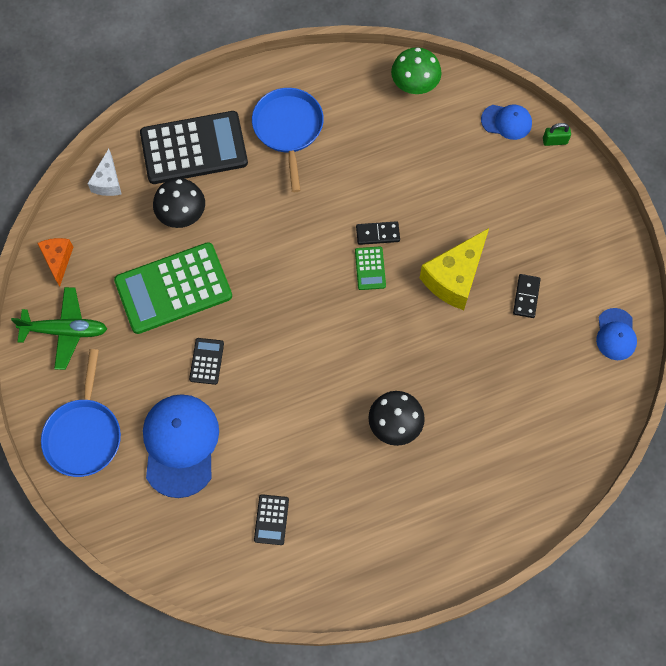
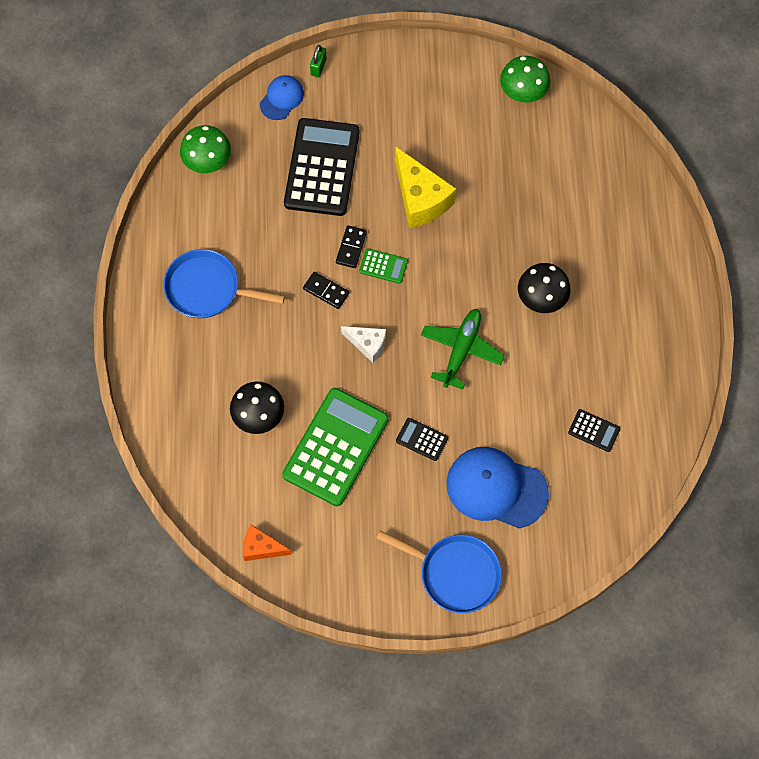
camera: 70 degrees left, 0 degrees up
(65, 331) = (341, 561): green plane -> green plane (461, 349)
(108, 182) = (194, 475): white cheese -> white cheese (367, 344)
(173, 288) = (335, 447): green calculator -> green calculator turned 150 degrees counterclockwise
(194, 148) = (191, 382): black calculator -> black calculator (322, 167)
(526, 297) = (461, 148): black domino -> black domino (326, 291)
(616, 334) = (523, 92): blue cap -> green mushroom

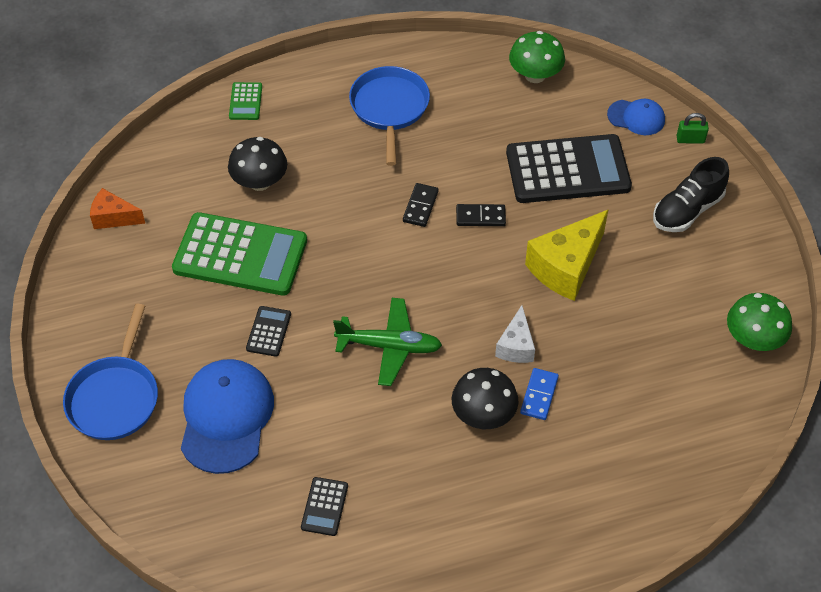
camera: 75 degrees right, 15 degrees down
(261, 548) = (114, 217): orange cheese -> orange cheese turned 75 degrees counterclockwise
(367, 344) = (369, 257): white cheese -> white cheese (516, 346)
(383, 266) = (468, 250): green calculator -> green calculator (245, 101)
(390, 94) = (687, 210): none -> black shoe
(534, 253) = (539, 395): none -> blue domino

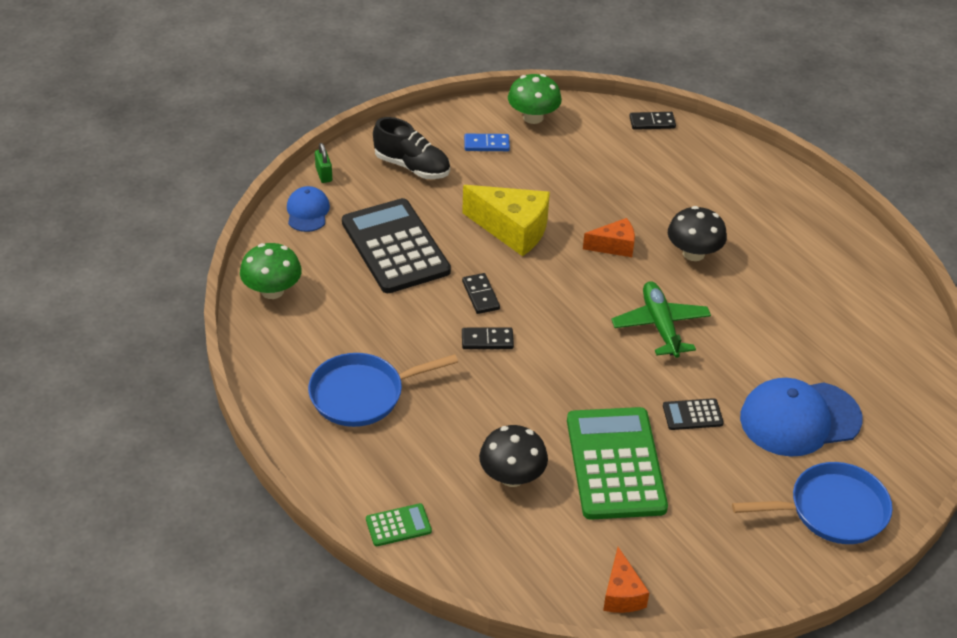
camera: 110 degrees left, 10 degrees down
(324, 506) = (839, 330): black calculator -> none
(516, 346) = (614, 246): white cheese -> orange cheese
(539, 395) = (655, 224): blue domino -> blue domino (486, 144)
(721, 457) = (652, 122): none -> black domino

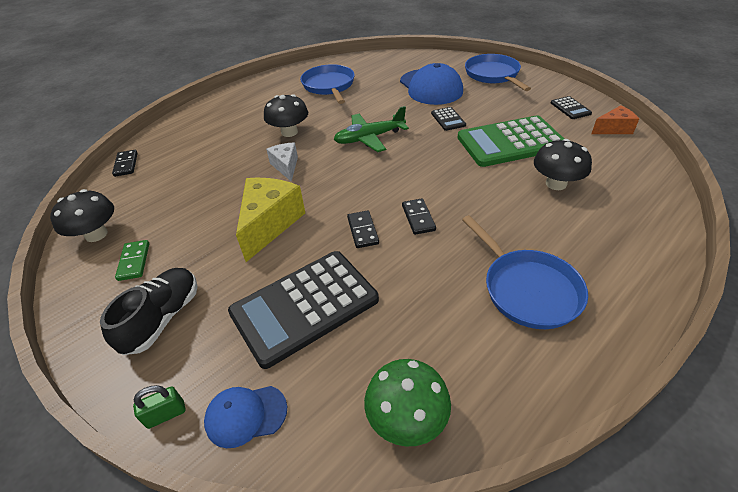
camera: 95 degrees left, 0 degrees up
(398, 525) = (654, 235): green calculator -> none
(480, 295) = (363, 231): black domino -> black domino turned 75 degrees counterclockwise
(486, 144) = (134, 261): blue domino -> green domino
(533, 117) = (96, 234): green mushroom -> black mushroom
(614, 246) = (286, 166): orange cheese -> white cheese
(695, 568) = (570, 108): none -> black calculator
(824, 303) = (329, 86): none -> blue pan

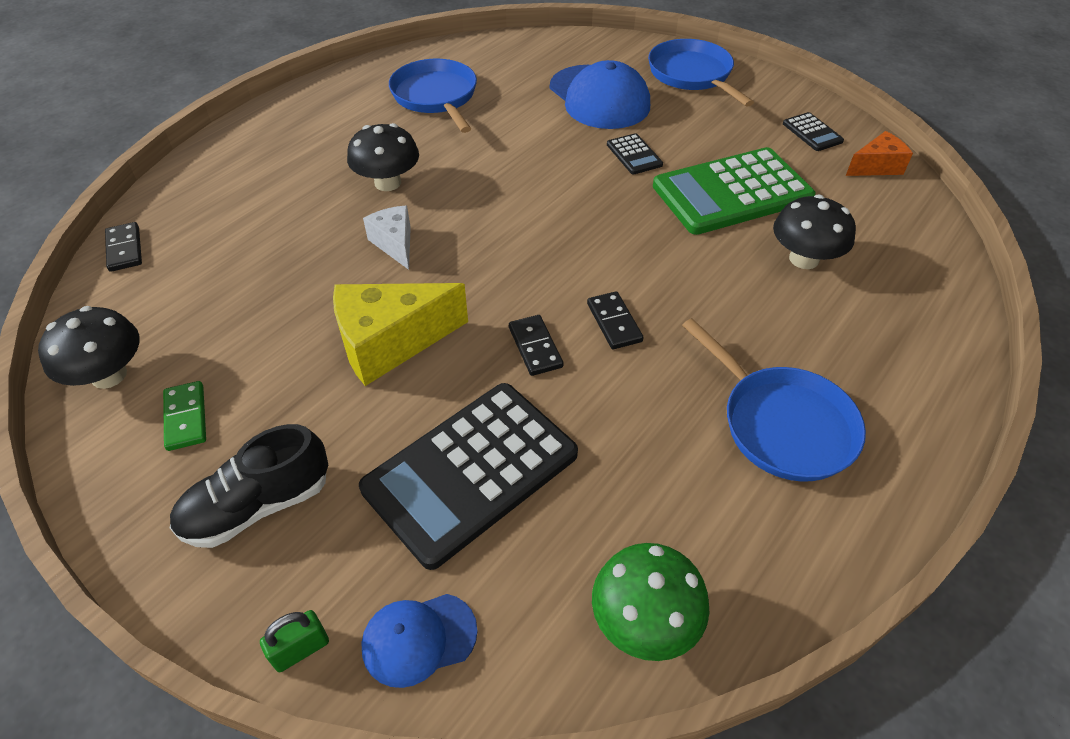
camera: 10 degrees left, 5 degrees up
(163, 318) = (257, 506): black shoe -> black shoe turned 135 degrees counterclockwise
(270, 224) = (390, 343): yellow cheese -> yellow cheese turned 120 degrees counterclockwise
(369, 138) = (518, 191): green plane -> none

